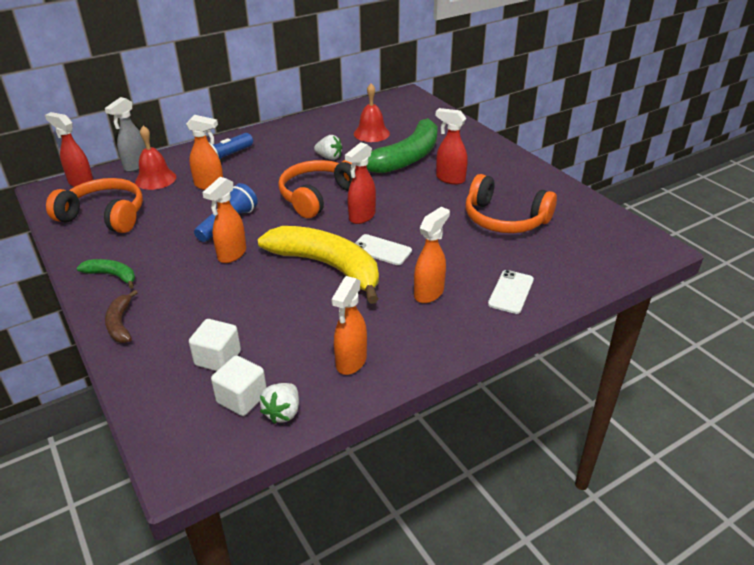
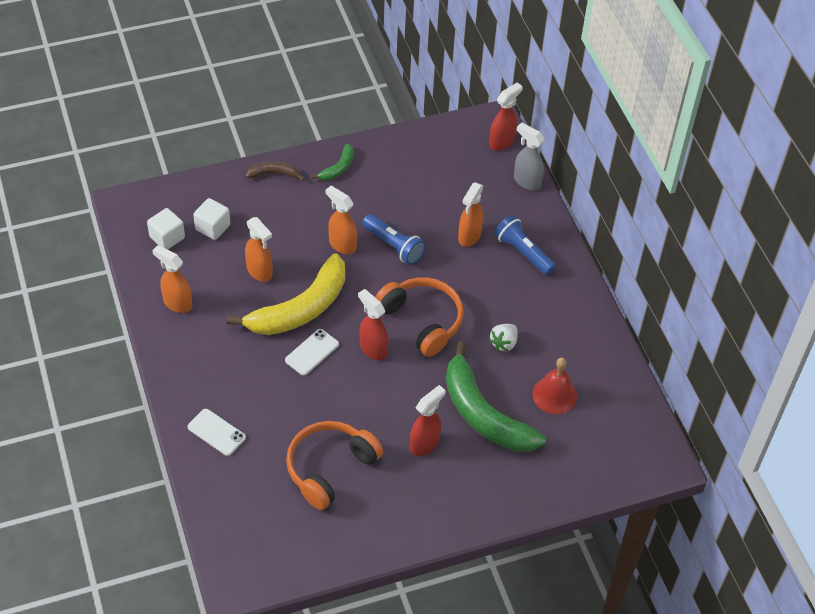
camera: 100 degrees right, 15 degrees up
(104, 216) = (434, 161): orange headphones -> none
(155, 179) = (494, 196): red bell -> none
(283, 412) = (145, 258): white strawberry -> none
(429, 293) = (237, 372): orange spray bottle -> orange spray bottle (260, 272)

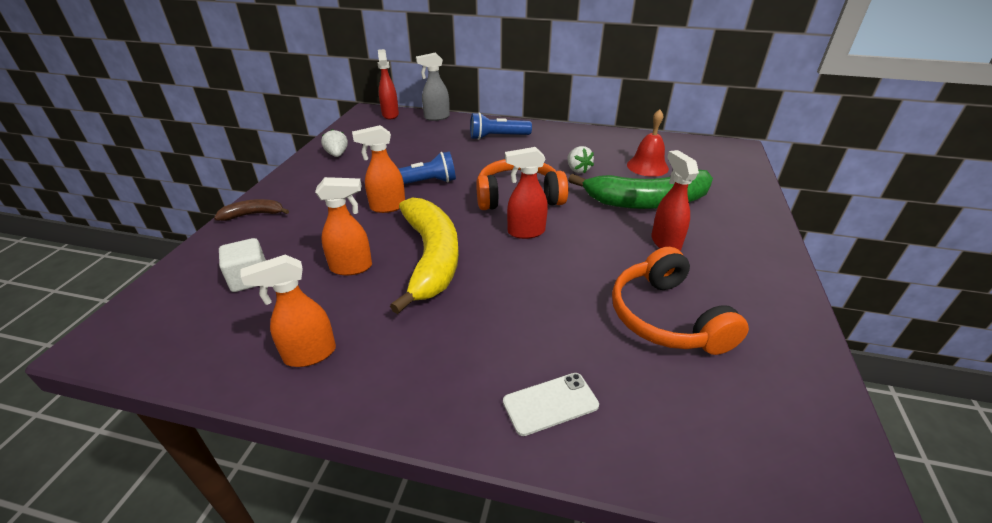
camera: 55 degrees left, 15 degrees down
(167, 237) = (206, 322): white cube -> none
(274, 174) = (254, 214): brown banana -> brown banana turned 45 degrees clockwise
(312, 352) = (494, 271): white phone -> none
(338, 168) = (305, 180): green banana -> none
(393, 158) = (337, 154): none -> white strawberry
(469, 237) = (457, 151): orange spray bottle -> none

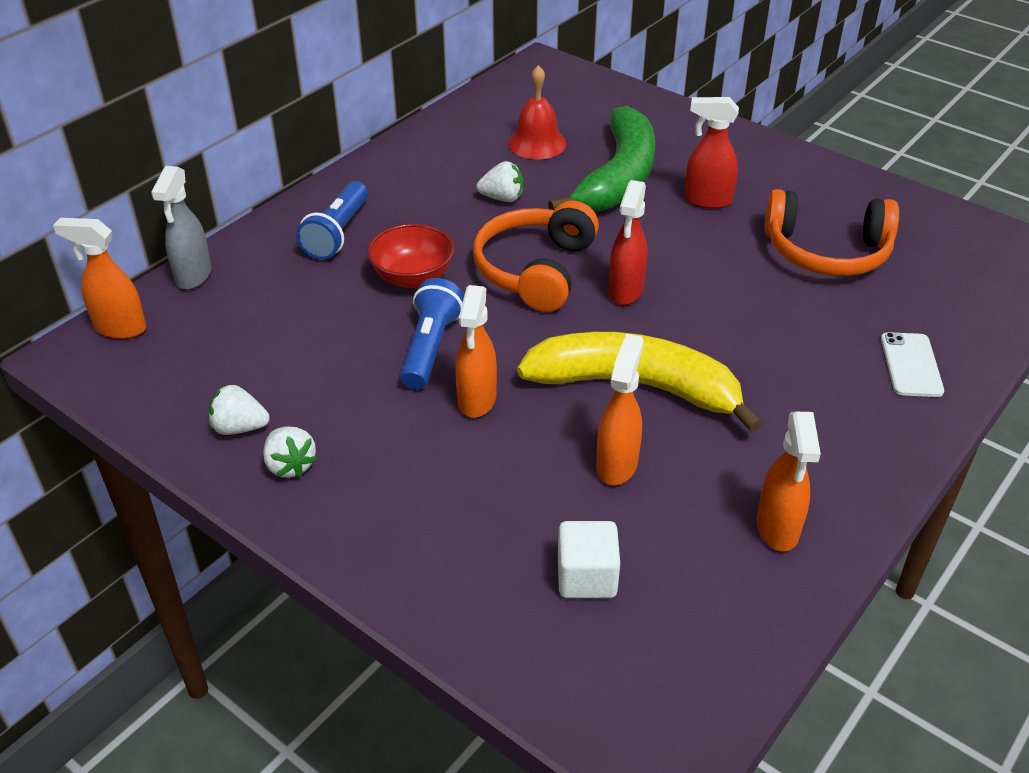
camera: 65 degrees left, 5 degrees up
(254, 214) = (391, 562): brown banana -> none
(315, 172) = (290, 465): none -> white strawberry
(390, 114) = (119, 328): red spray bottle -> orange spray bottle
(479, 164) = (413, 277): none -> red bowl

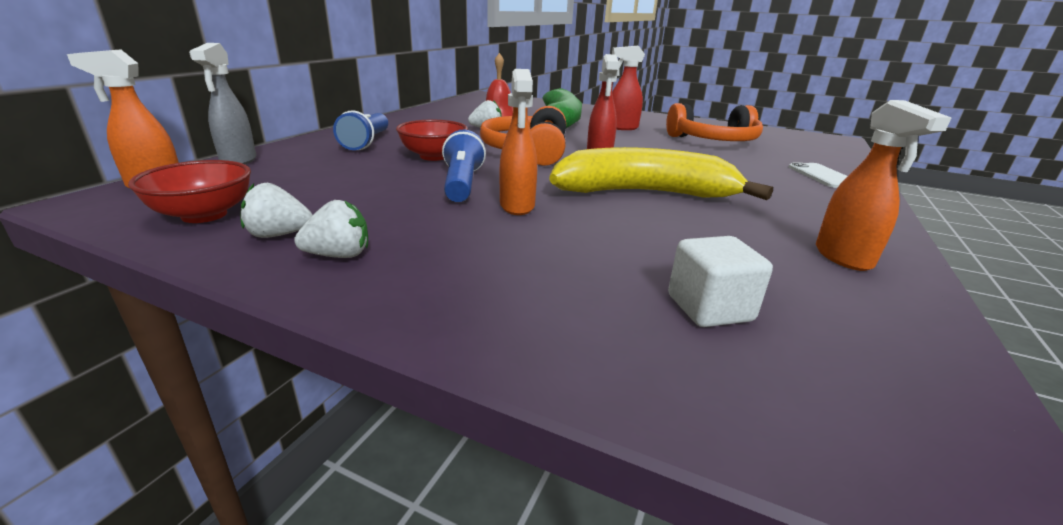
camera: 15 degrees left, 15 degrees down
(172, 387) = (204, 215): none -> red bowl
(290, 465) = (339, 255): white strawberry -> white strawberry turned 60 degrees counterclockwise
(617, 464) = (667, 232): orange spray bottle -> none

